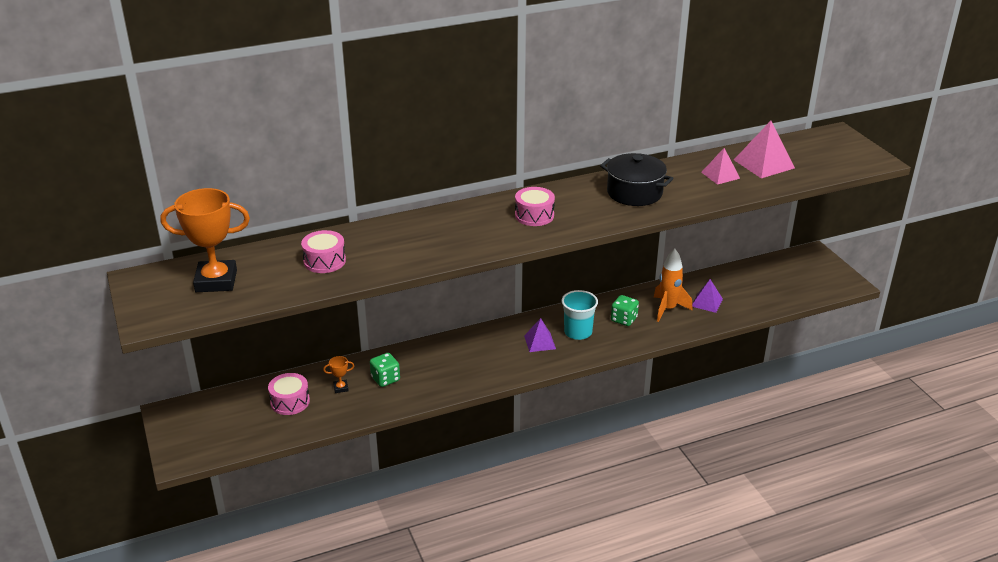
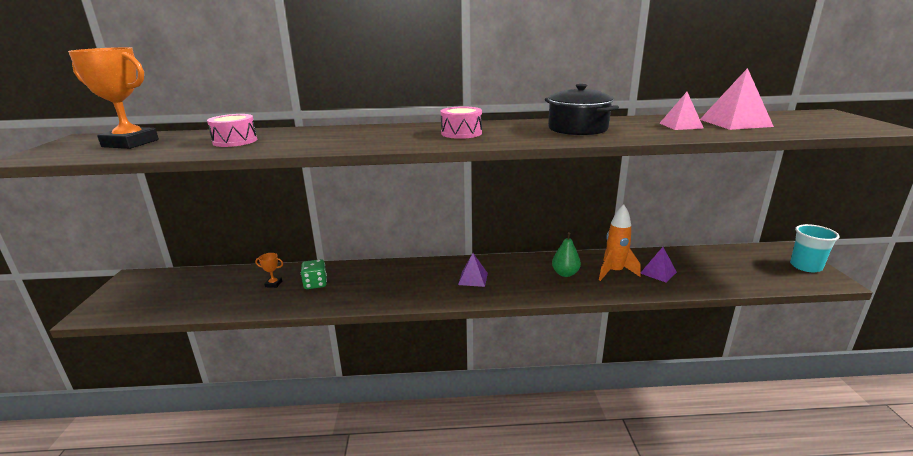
camera: 20 degrees right, 10 degrees down
(290, 402) = (224, 287): pink drum -> none
(578, 332) = (514, 277): turquoise cup -> turquoise cup (805, 266)
(624, 319) = (565, 273): green dice -> green pear

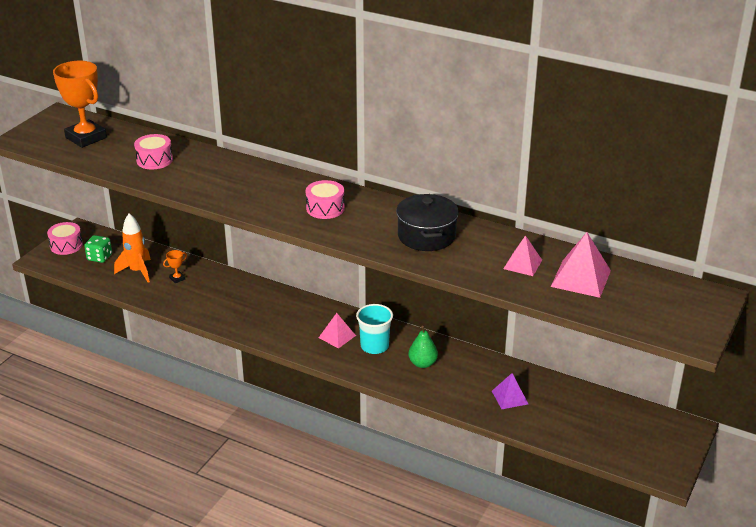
camera: 30 degrees right, 10 degrees up
(120, 294) = (66, 245): none -> pink drum
(273, 284) = (177, 278): orange trophy -> orange trophy turned 75 degrees counterclockwise
(315, 284) = (208, 291): green dice -> green dice (99, 257)
(473, 278) = (337, 336): purple pyramid -> pink pyramid
(614, 272) = (469, 380): orange rocket -> orange rocket (137, 271)
(805, 266) = (670, 452): turquoise cup -> turquoise cup (374, 346)

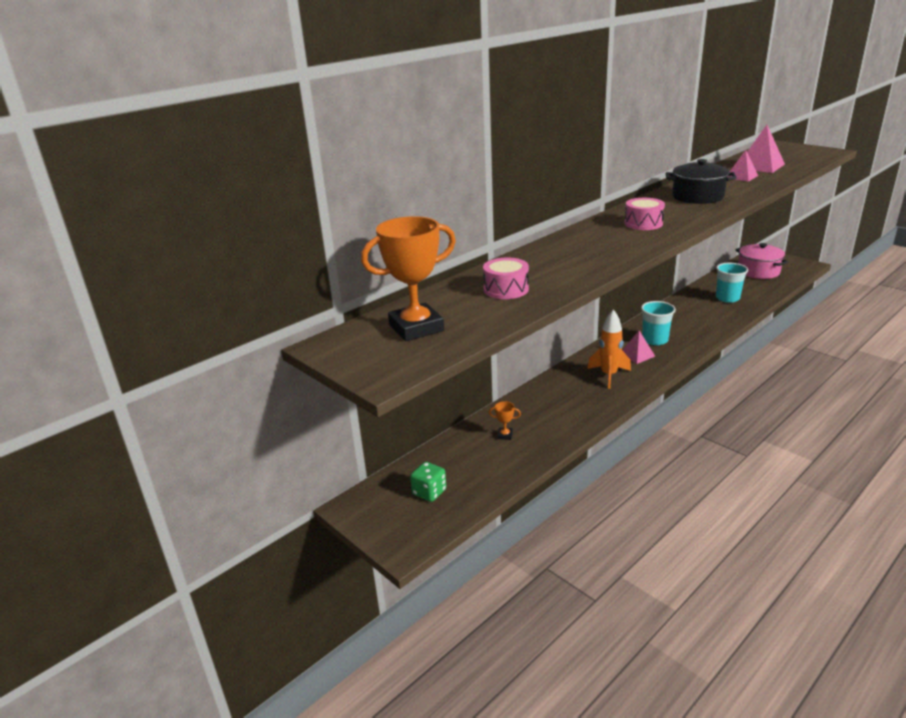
camera: 70 degrees left, 5 degrees down
(66, 245) = (383, 521): pink drum -> none
(137, 271) = (477, 463): orange rocket -> orange rocket (609, 375)
(177, 278) = (505, 435): orange trophy -> orange trophy turned 60 degrees counterclockwise
(422, 363) = (682, 323): green pear -> none
(509, 397) = (727, 298): purple pyramid -> turquoise cup
(615, 425) = (758, 271): none -> pink pot

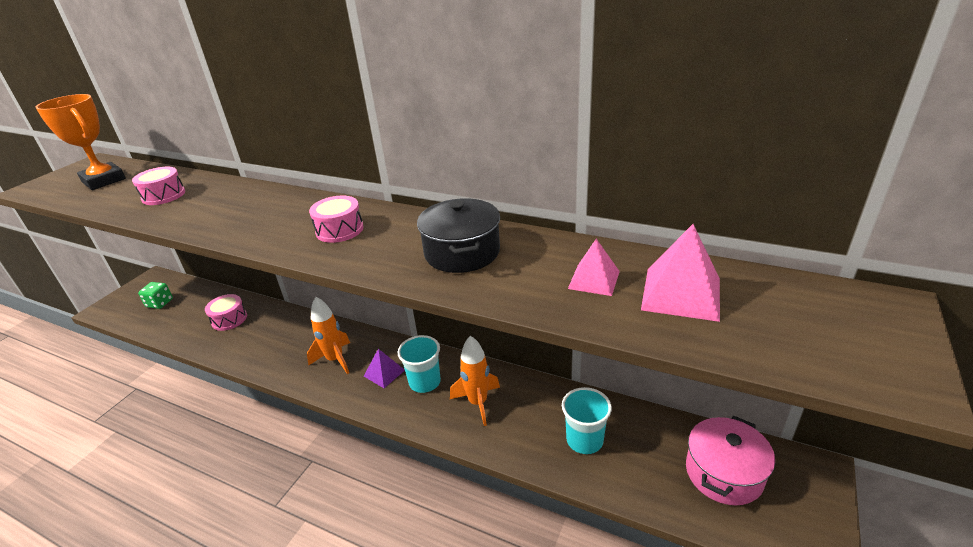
camera: 70 degrees right, 5 degrees up
(505, 435) = (229, 319): orange trophy -> pink drum
(637, 355) = (384, 373): pink pyramid -> purple pyramid
(684, 324) = (478, 403): none -> orange rocket

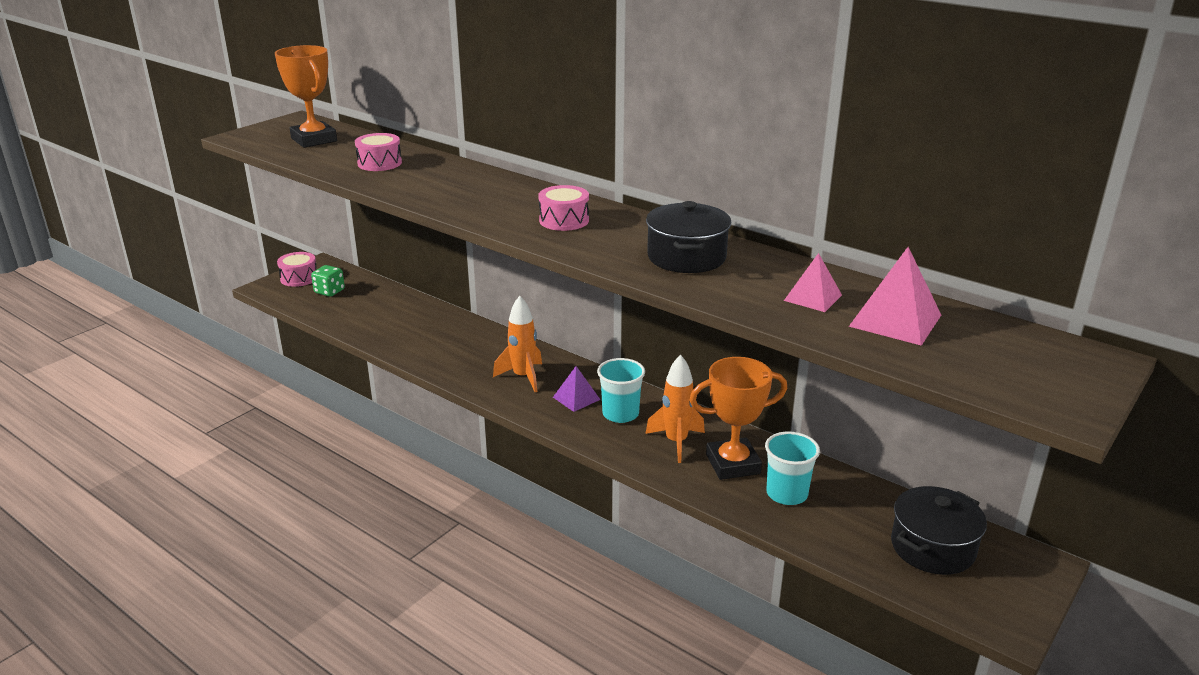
camera: 10 degrees right, 5 degrees down
(229, 319) = (407, 319): pink drum -> pink drum (299, 278)
(531, 417) = (733, 464): none -> orange trophy
(723, 473) = (932, 547): pink pot -> black pot

